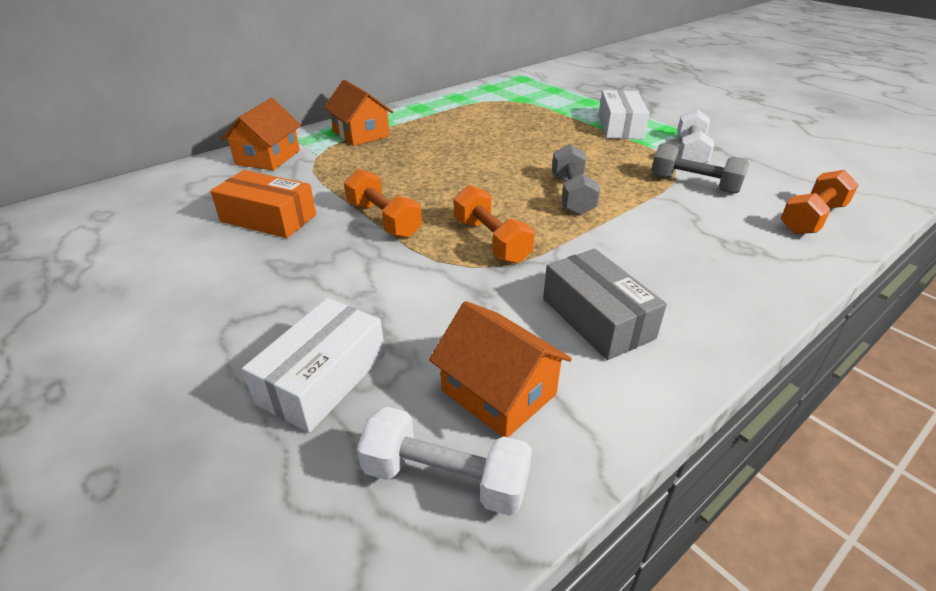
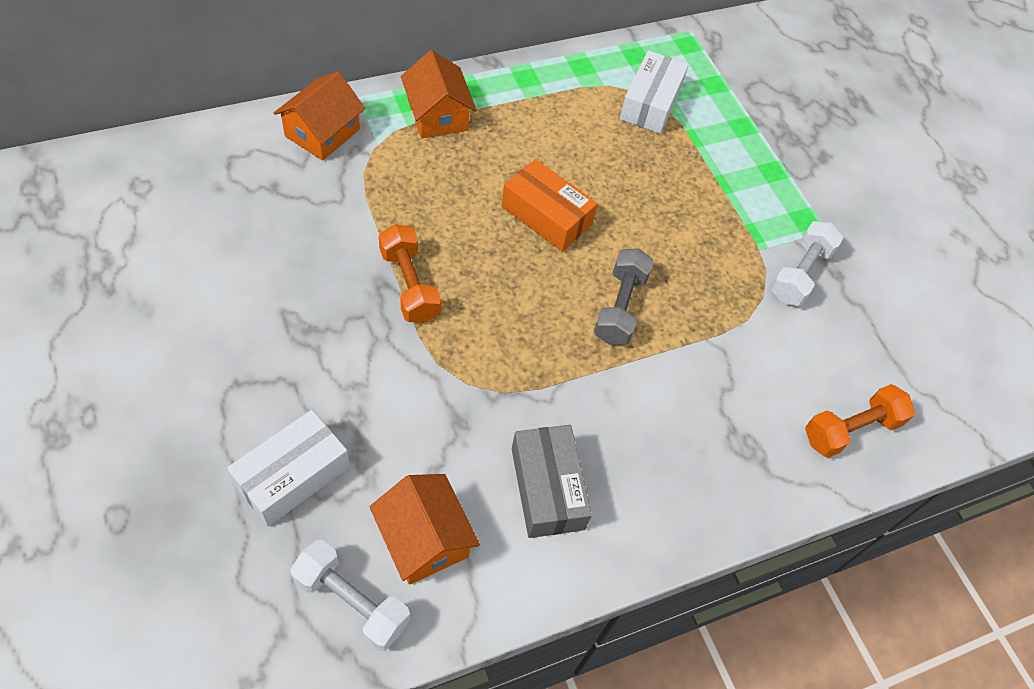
camera: 10 degrees right, 20 degrees up
(268, 218) = (298, 245): orange box -> orange box (546, 216)
(491, 241) = (501, 353): orange dumbbell -> none
(620, 126) = (749, 195): white box -> white box (650, 103)
(694, 184) = (764, 333): grey dumbbell -> none

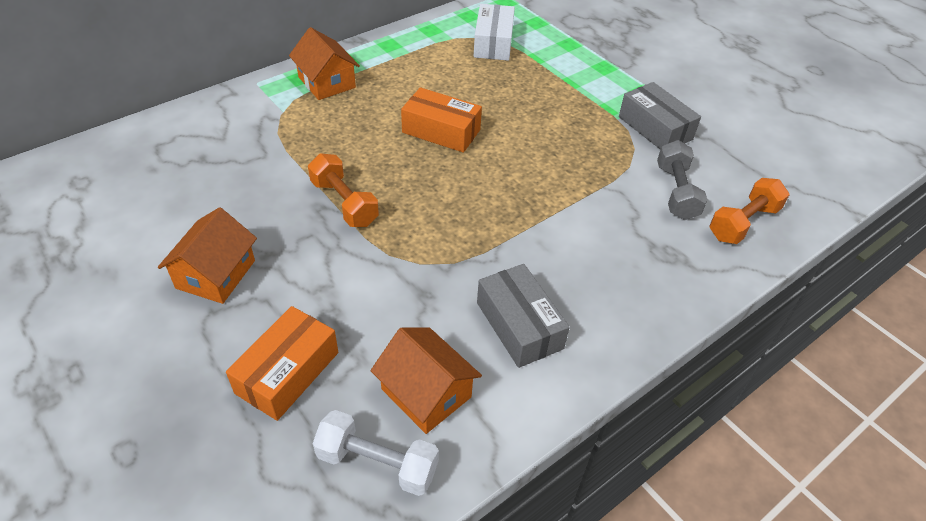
camera: 10 degrees left, 10 degrees down
(292, 475) = (287, 372): white box -> orange box
(322, 133) = (233, 112): orange house -> orange house (216, 274)
(620, 307) = (525, 180): grey dumbbell -> grey dumbbell (676, 192)
(800, 274) = (655, 128): white dumbbell -> grey box

